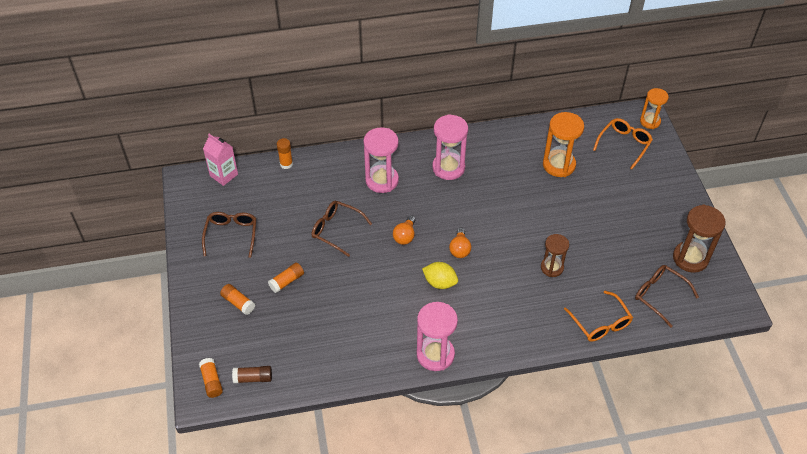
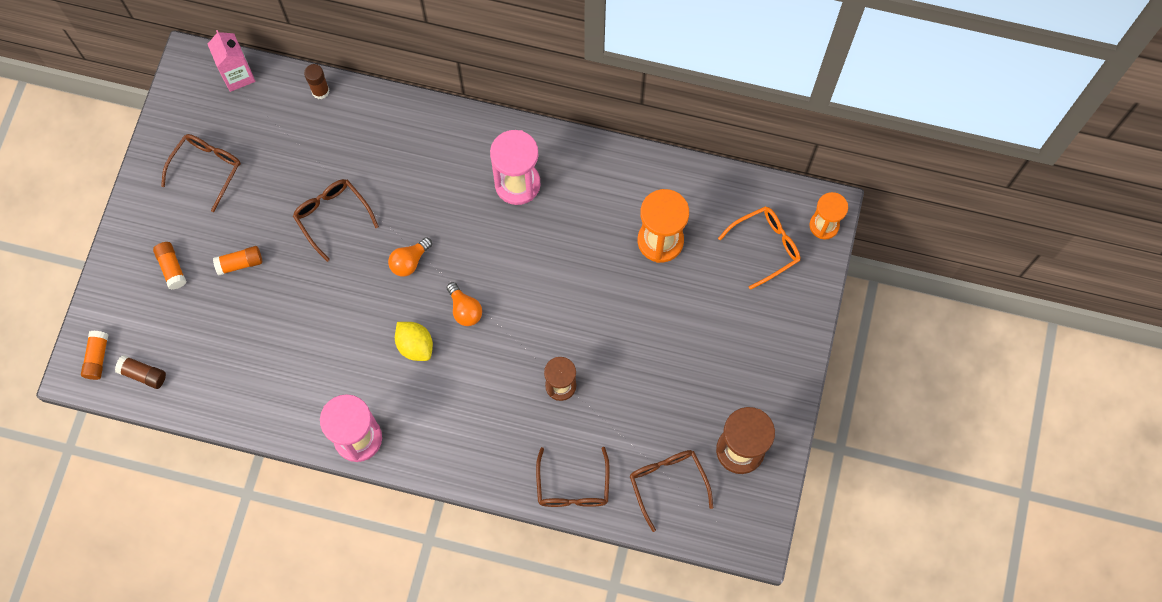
camera: 25 degrees right, 20 degrees up
(286, 164) = (320, 91): orange glue stick -> brown glue stick
(382, 180) = (424, 167): pink hourglass -> none
(460, 249) = (465, 309): orange light bulb -> orange light bulb turned 60 degrees counterclockwise
(600, 323) = (573, 486): orange glasses -> brown glasses

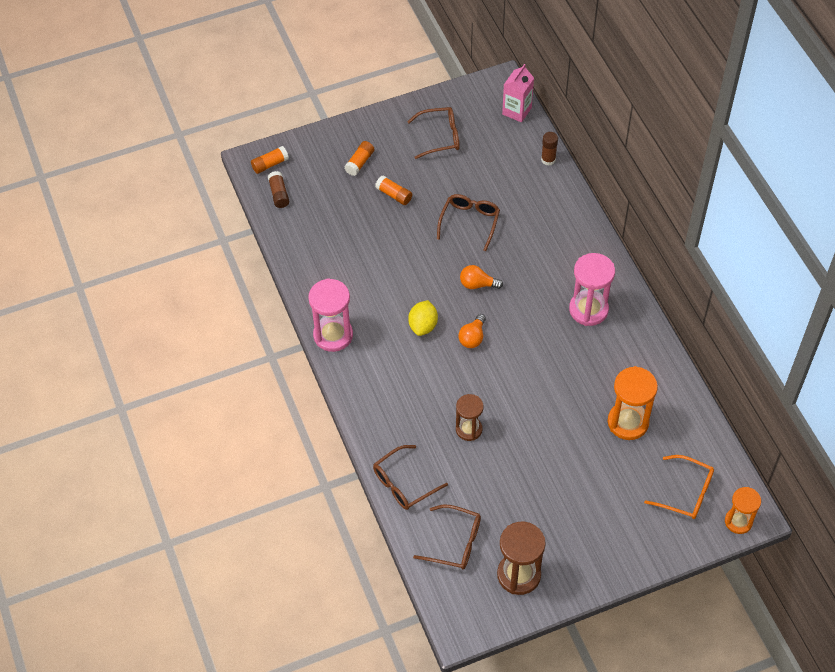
camera: 55 degrees right, 15 degrees down
(667, 483) = (455, 542): brown glasses -> brown glasses turned 75 degrees clockwise

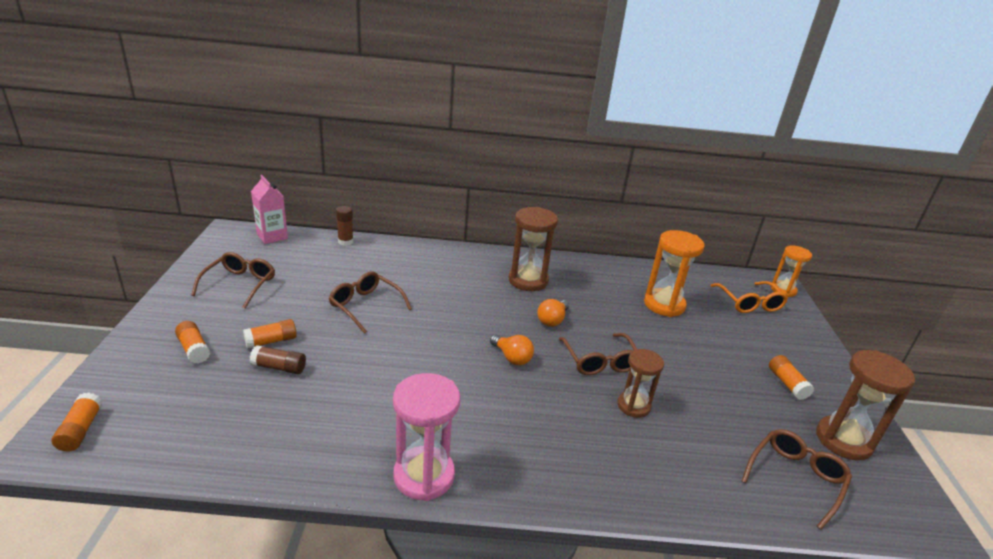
camera: 70 degrees left, 25 degrees down
(279, 194) = (140, 440): brown glue stick -> brown glue stick (279, 367)
(404, 484) = (697, 495): brown glasses -> brown glasses (600, 361)
(423, 326) = (470, 387): yellow lemon -> none
(477, 284) = (447, 329): orange light bulb -> orange light bulb (552, 320)
(569, 532) = (787, 384): none -> orange glue stick
(588, 309) = (528, 280): pink hourglass -> brown hourglass
(686, 493) = (749, 303): orange glasses -> orange glasses turned 120 degrees clockwise

